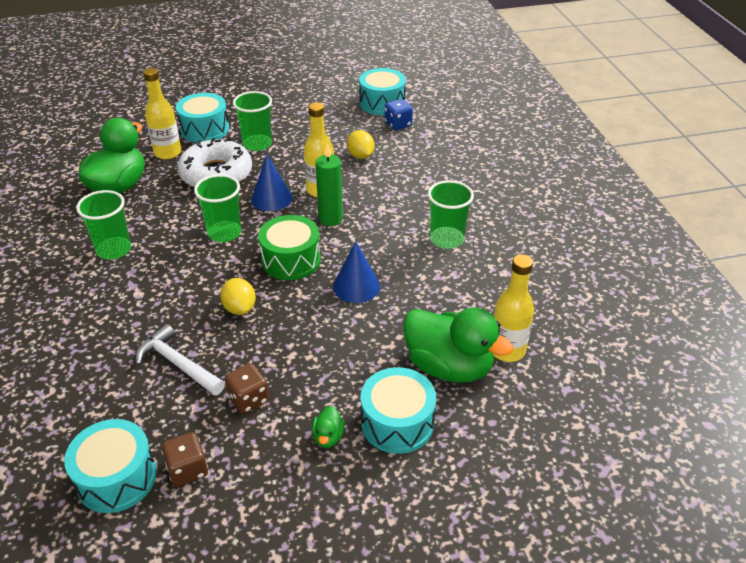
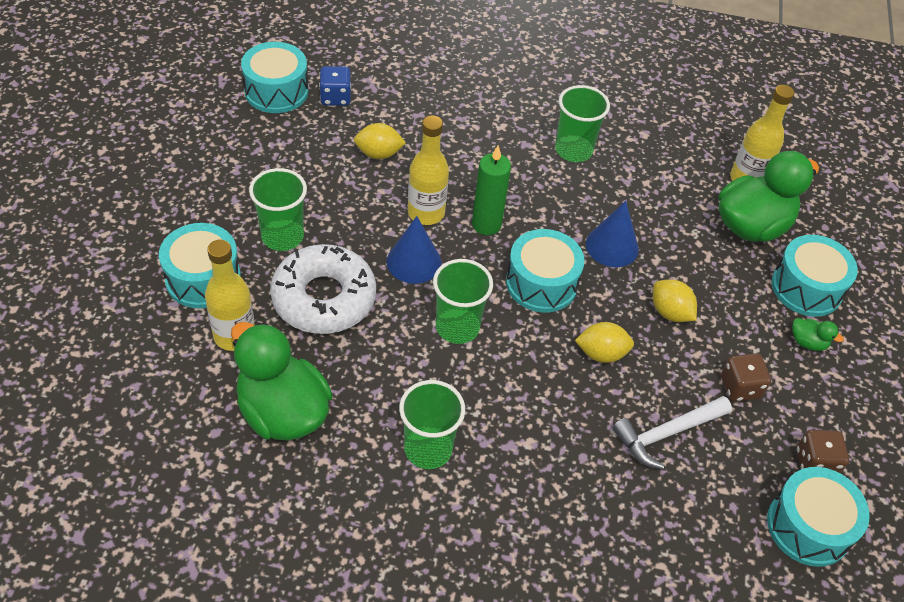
camera: 70 degrees left, 10 degrees up
(291, 260) = (541, 283): green drum -> turquoise drum
(306, 336) = (670, 312): none -> yellow lemon

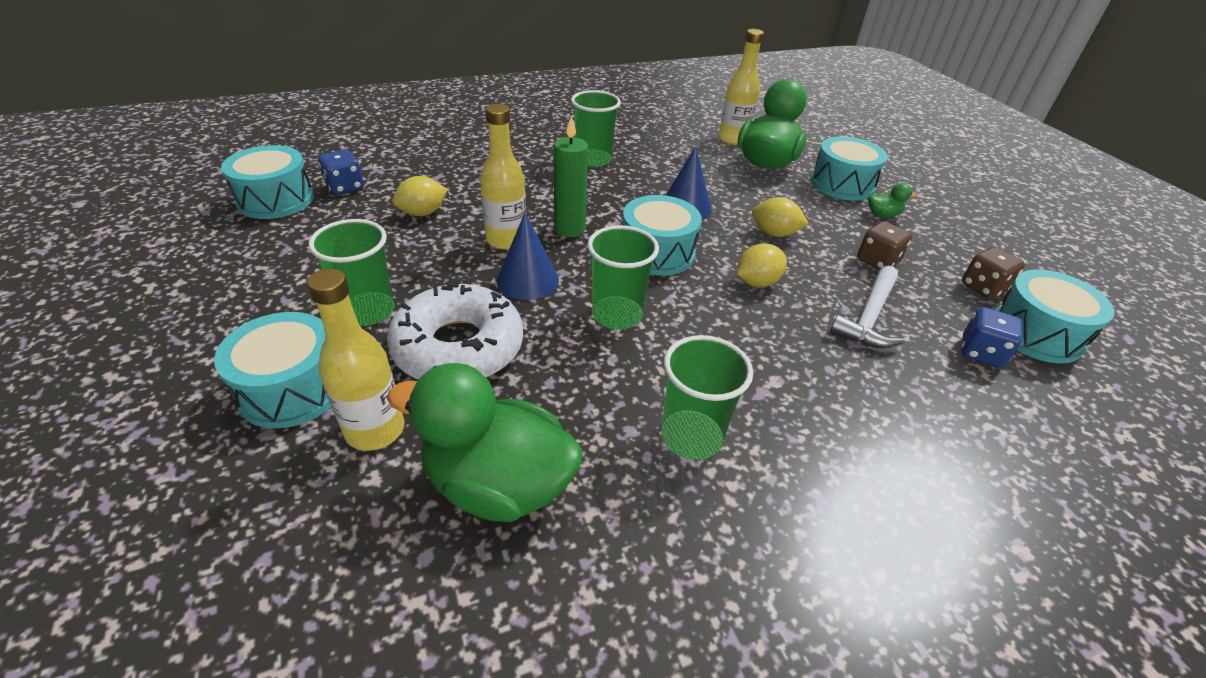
camera: 30 degrees left, 10 degrees down
(731, 513) = (981, 353): none -> blue dice

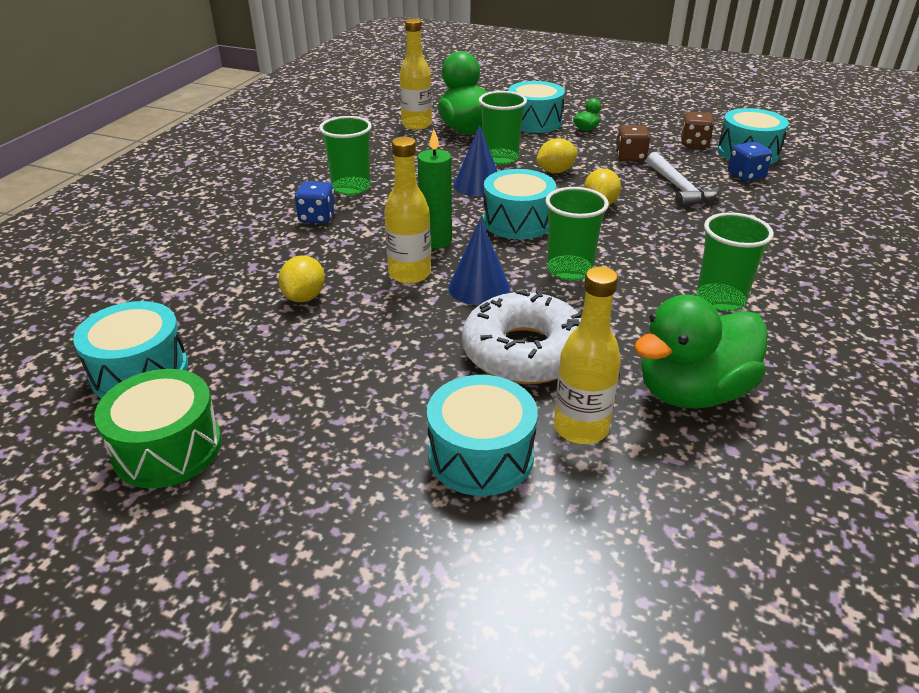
camera: 45 degrees left, 5 degrees down
(203, 249) = (167, 448): none -> green drum
(345, 187) = (186, 322): blue dice -> blue dice (317, 217)
(368, 311) = (419, 379): green cup -> green cup (500, 158)

